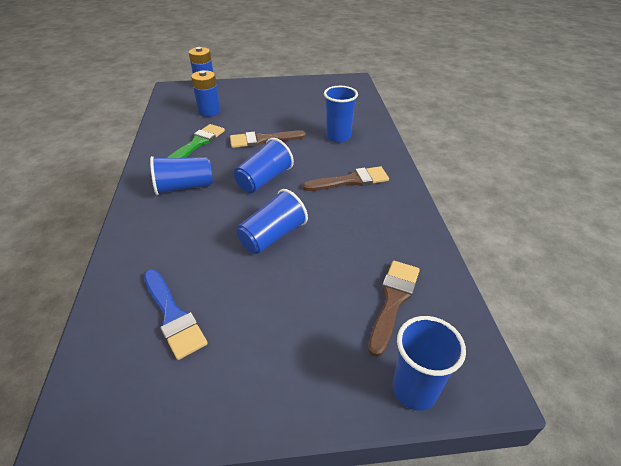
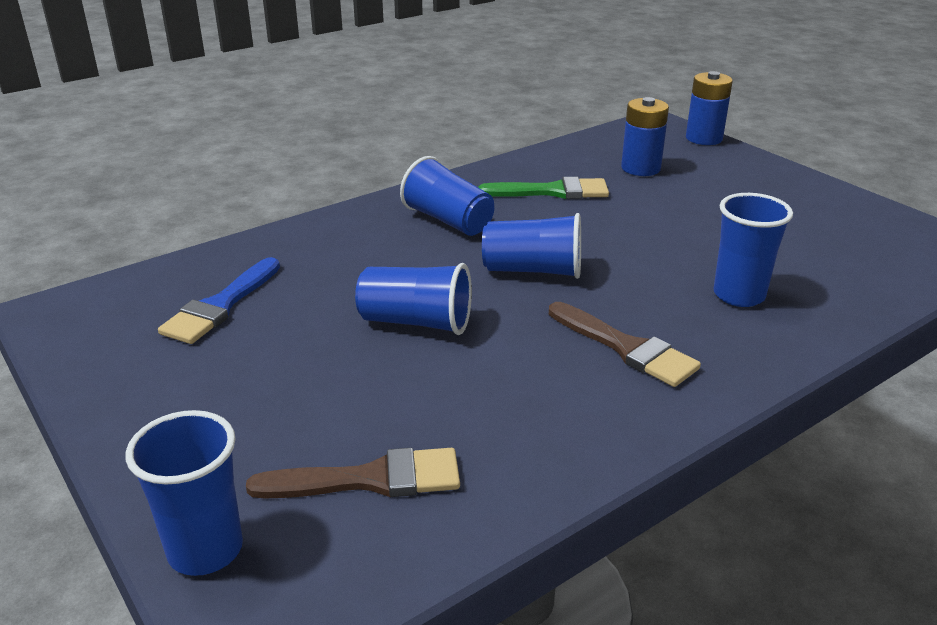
camera: 60 degrees right, 10 degrees down
(263, 140) = (629, 233): brown brush -> none

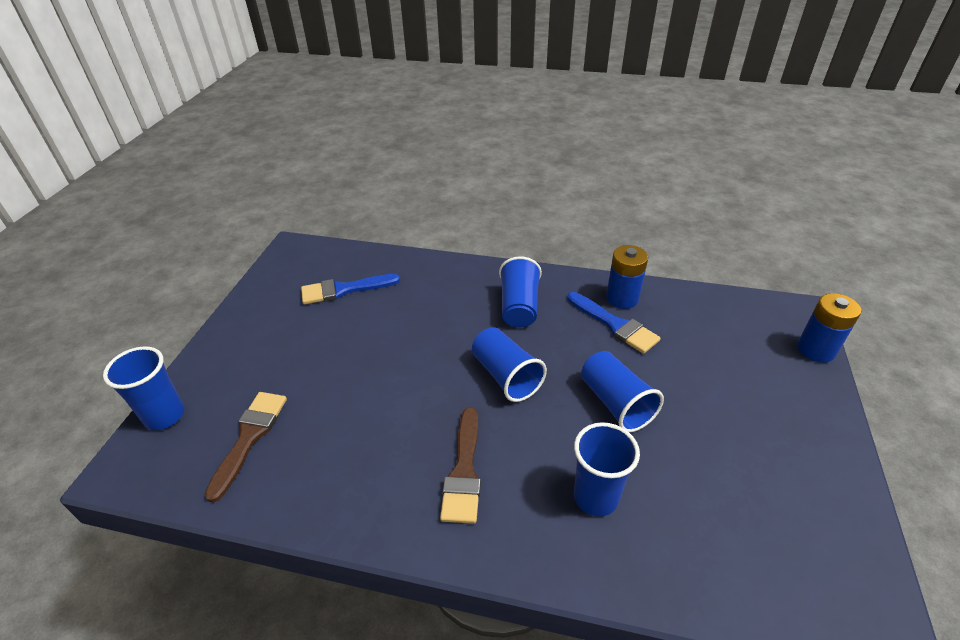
camera: 50 degrees right, 10 degrees up
(370, 479) = (249, 437): brown brush -> brown brush turned 120 degrees counterclockwise
(416, 322) = (399, 364): blue cup -> blue cup (616, 403)
(552, 191) = (615, 325): green brush -> blue brush
(640, 168) = (711, 345): blue battery -> blue battery (622, 298)

